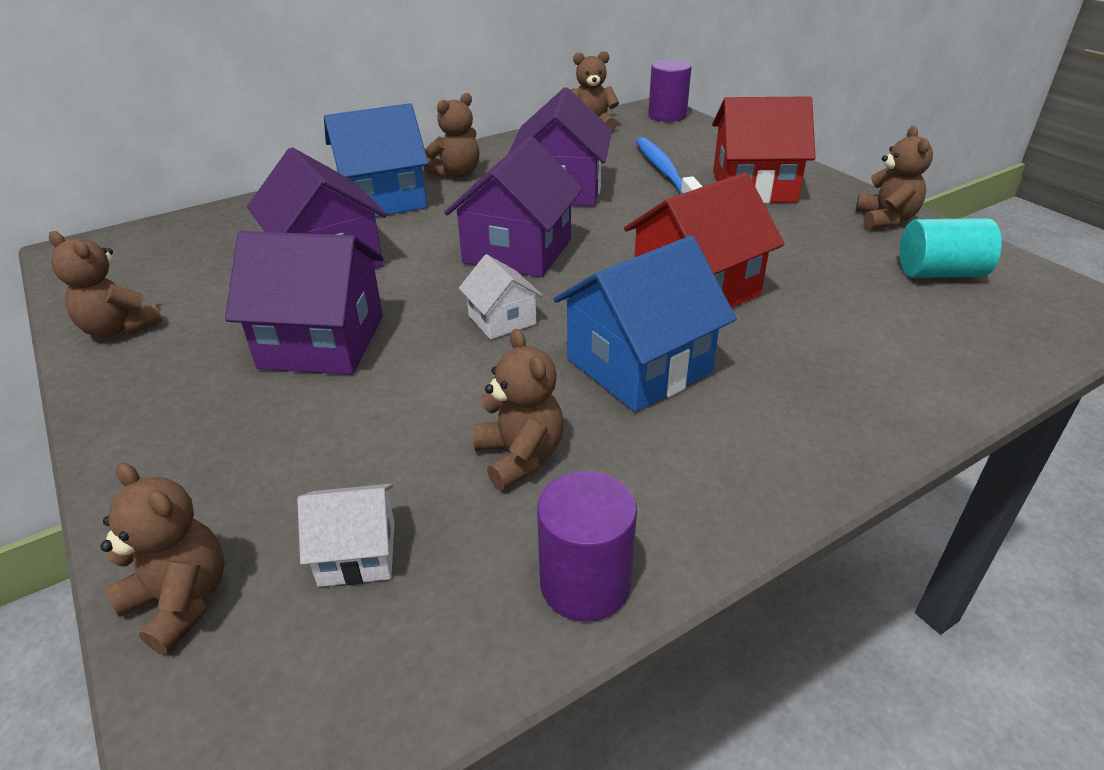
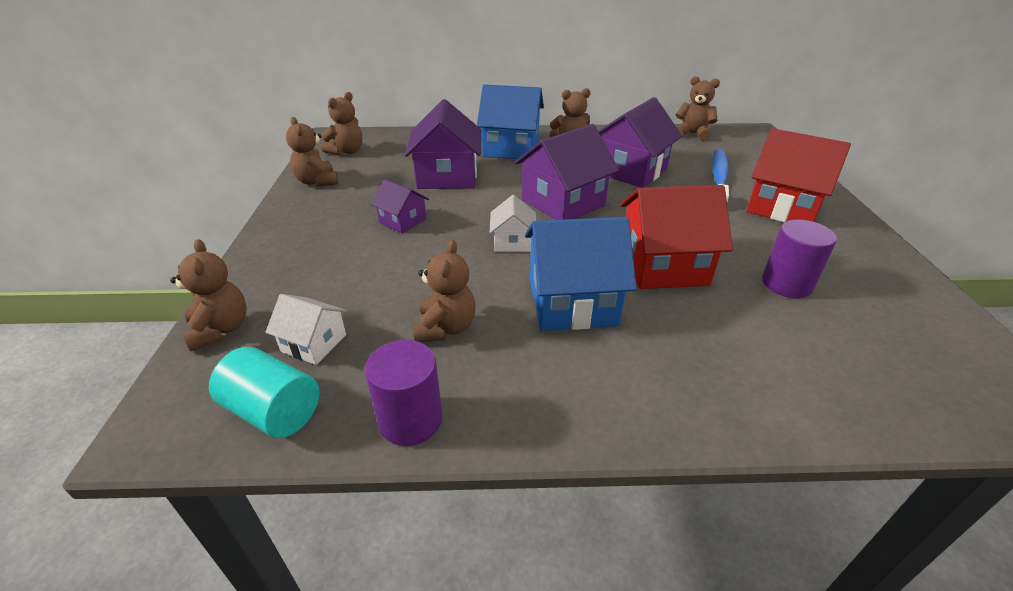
camera: 30 degrees right, 0 degrees up
(322, 342) = (402, 221): purple house -> purple house, size x0.53
(667, 115) = (760, 138): purple cylinder -> purple cylinder (786, 284)
(885, 220) = (882, 264): brown teddy bear -> brown teddy bear (347, 151)
(940, 273) = (894, 321): turquoise cylinder -> turquoise cylinder (274, 411)

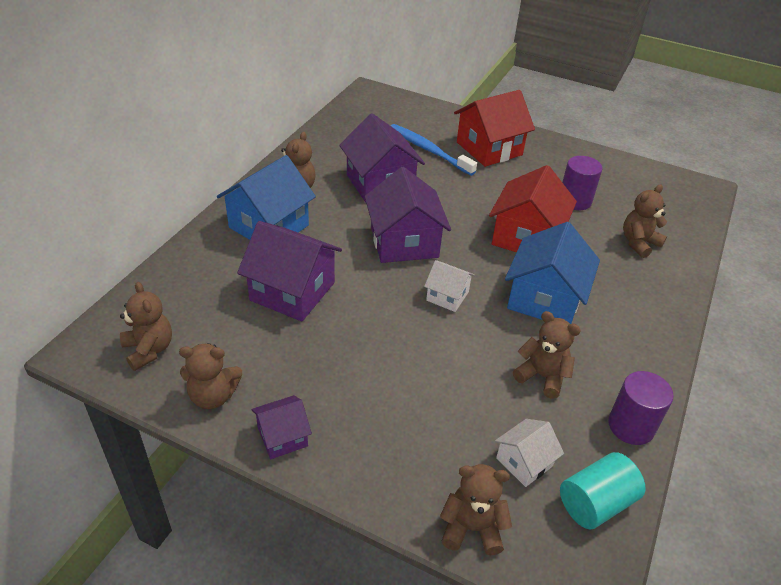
camera: 65 degrees left, 5 degrees up
(402, 221) = (361, 351): purple house -> purple house (282, 437)
(692, 133) = (343, 119): brown teddy bear -> brown teddy bear (639, 243)

